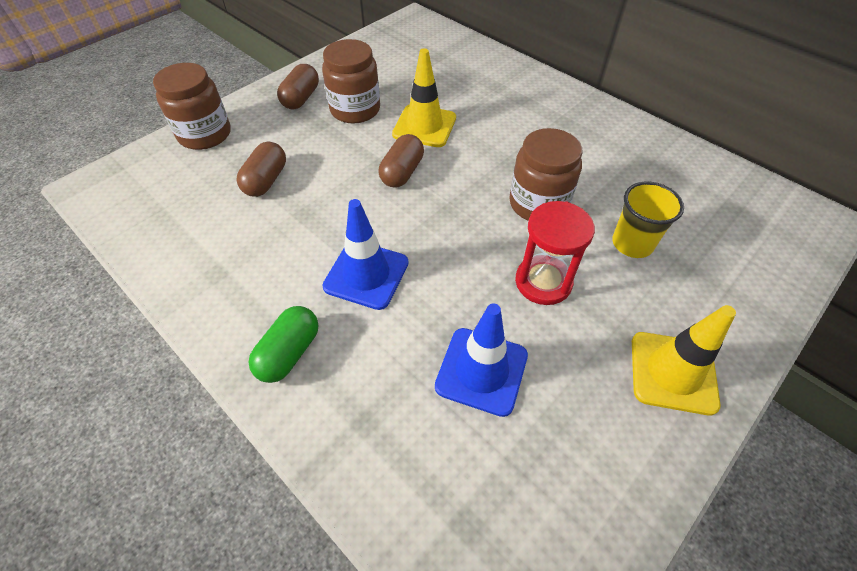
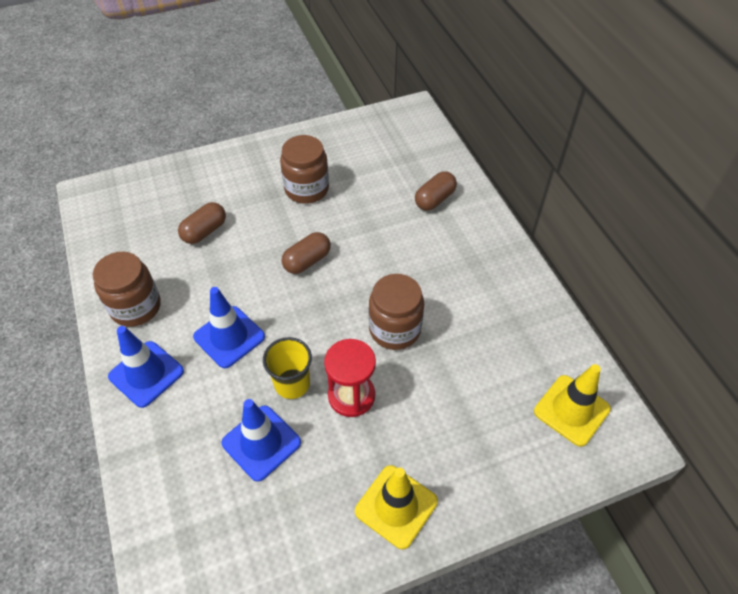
camera: 25 degrees right, 0 degrees up
(205, 134) = (184, 174): brown jar -> brown jar (136, 307)
(289, 353) = (146, 374): green capsule -> blue traffic cone
(301, 98) = (271, 164): brown capsule -> brown capsule (434, 199)
(424, 126) = (351, 224): yellow traffic cone -> yellow traffic cone (571, 410)
(632, 243) = (445, 394): yellow cup -> yellow cup (292, 384)

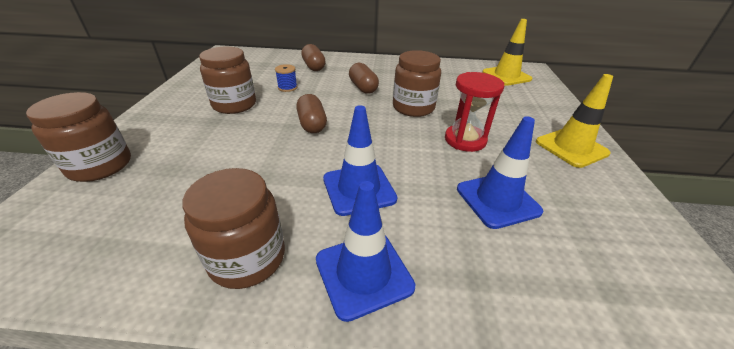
camera: 65 degrees left, 15 degrees down
(183, 176) = (100, 165): none -> brown jar
(204, 231) = (202, 171): brown capsule -> brown capsule (363, 88)
(292, 384) = (438, 165): yellow cup -> none
(366, 206) = (287, 87): none -> blue spool

